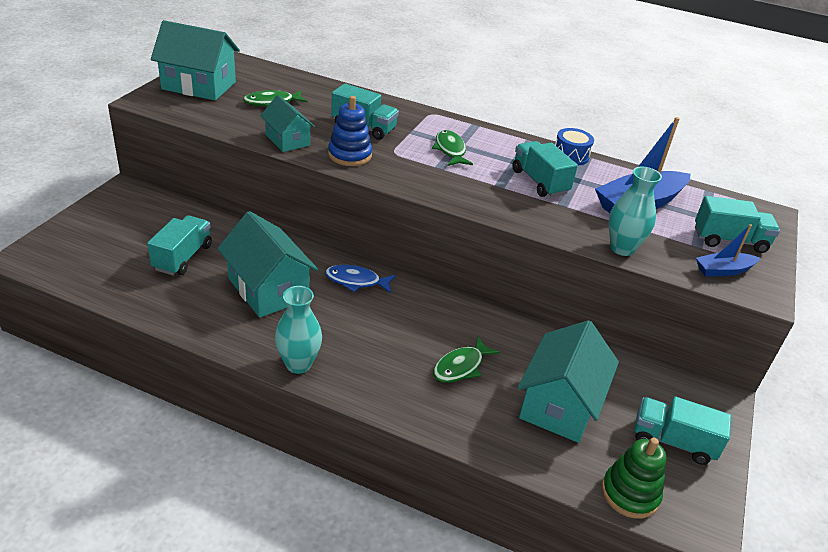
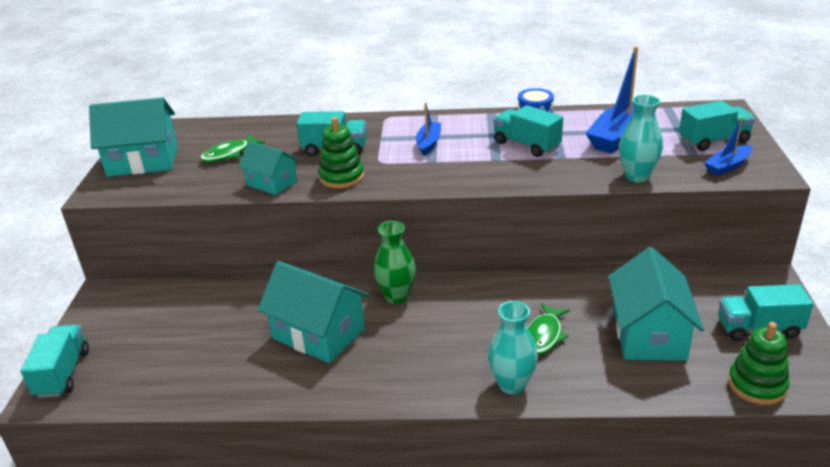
camera: 15 degrees left, 5 degrees down
(183, 257) = (212, 336): turquoise truck -> turquoise truck (63, 374)
(298, 364) = (397, 391): turquoise vase -> turquoise vase (512, 385)
(349, 155) = (341, 177): blue stacking toy -> green stacking toy
(356, 281) = (396, 296): blue fish -> green vase
(450, 150) = (428, 143): green fish -> blue boat

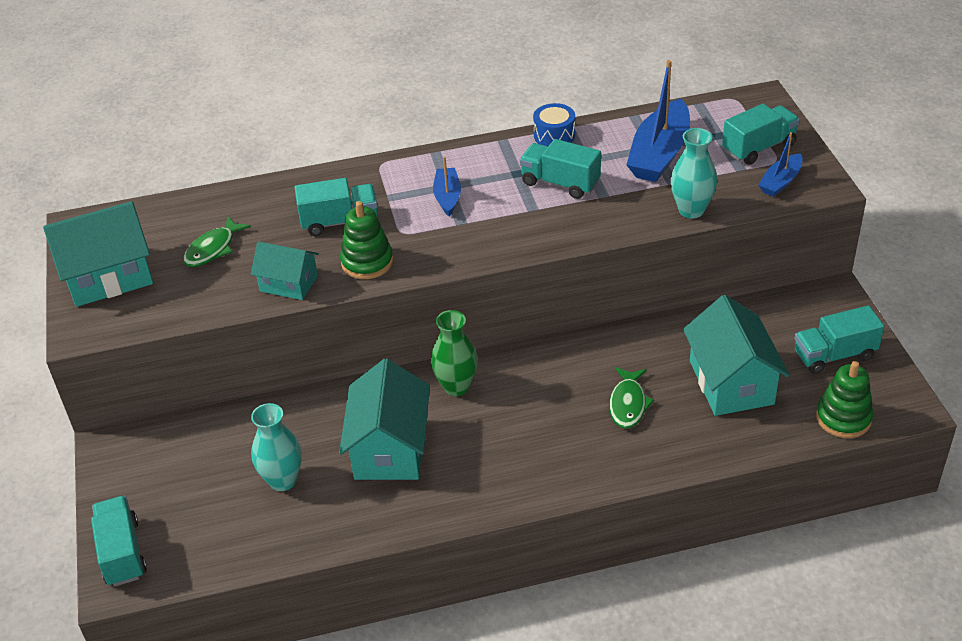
camera: 15 degrees left, 10 degrees up
(318, 334) = (389, 448): turquoise house -> turquoise house turned 75 degrees clockwise
(512, 385) = (613, 465): turquoise vase -> turquoise vase (283, 480)

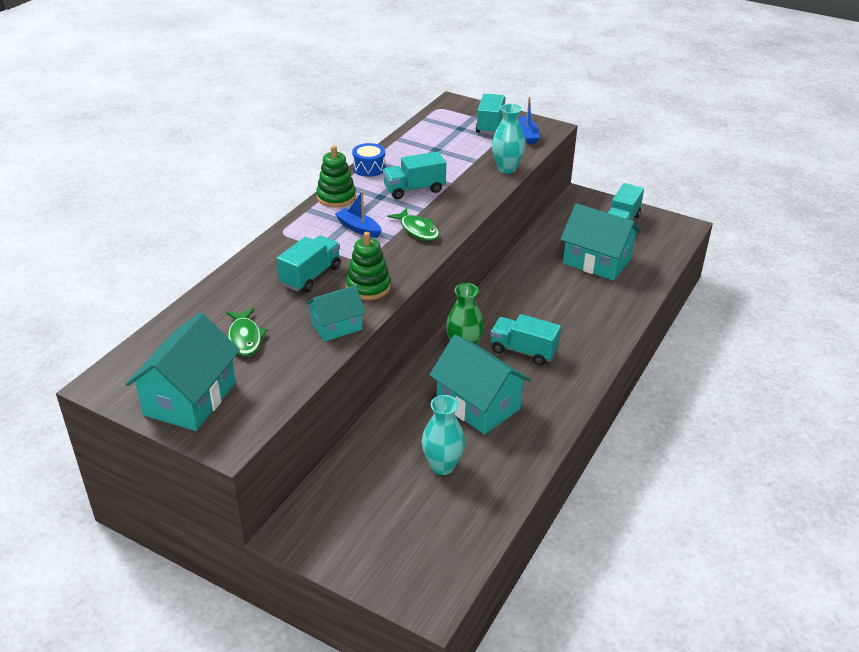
camera: 50 degrees left, 5 degrees down
(122, 553) = (406, 584): turquoise truck -> turquoise truck (523, 351)
(628, 404) = (566, 301): green fish -> green fish (418, 230)
(659, 154) = (445, 150): blue boat -> none
(843, 418) = (667, 247): green stacking toy -> green stacking toy (336, 197)

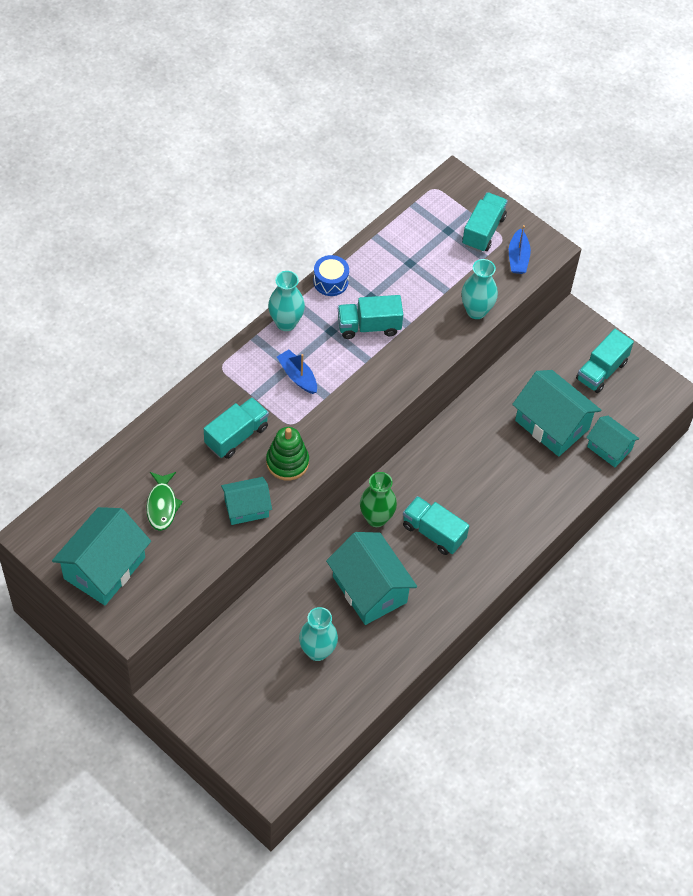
camera: 10 degrees right, 20 degrees up
(336, 197) = (286, 323): green stacking toy -> turquoise vase
(418, 230) = (355, 390): green fish -> none
(655, 269) = (609, 448): none -> turquoise house

